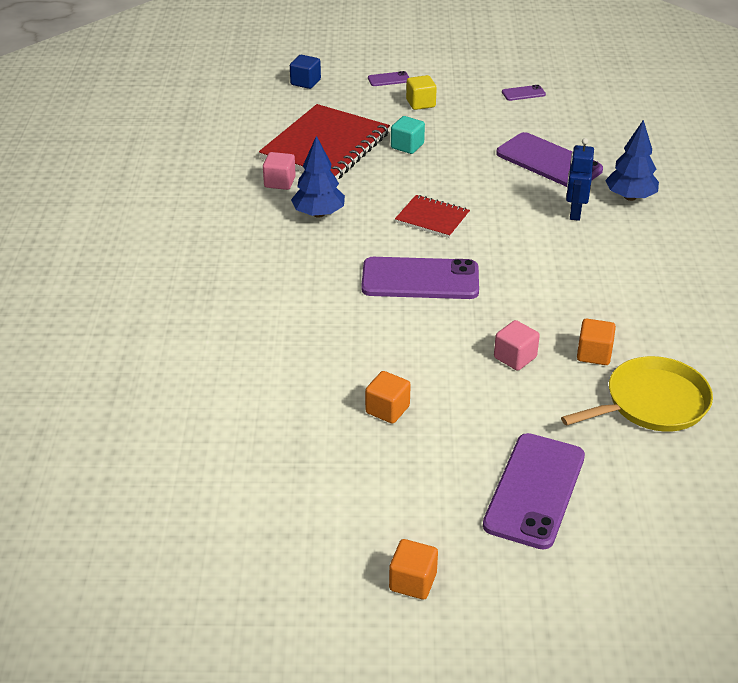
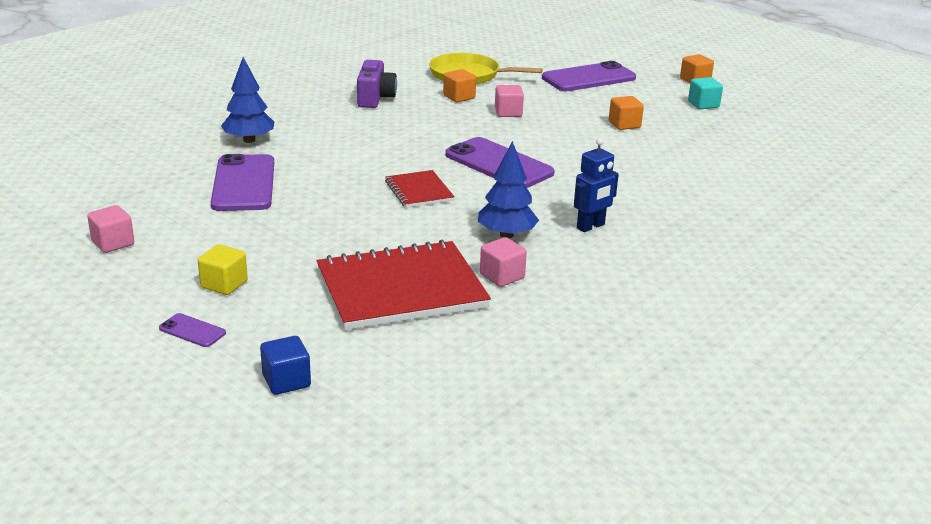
camera: 140 degrees left, 10 degrees down
(407, 146) = (326, 251): turquoise cube -> turquoise cube (703, 104)
(523, 93) = (113, 243): purple phone -> pink cube
(574, 213) = (309, 149): blue robot -> blue robot (591, 226)
(653, 303) = (375, 98): none -> purple camera

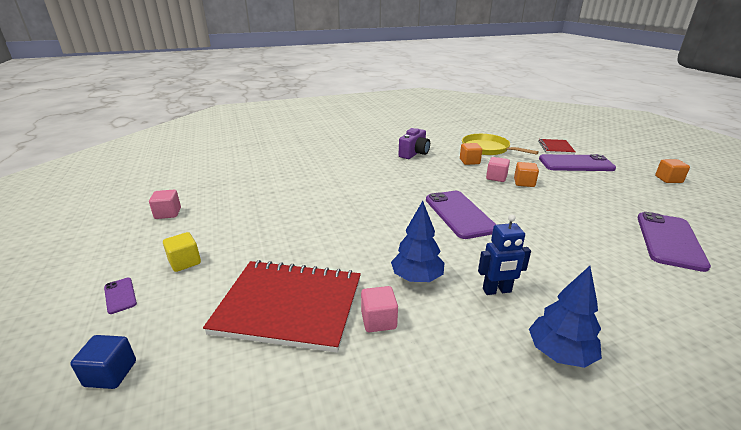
camera: 30 degrees right, 0 degrees up
(243, 184) = (281, 191): purple phone -> purple phone (669, 240)
(249, 140) = (315, 165): blue tree -> blue tree (559, 353)
(419, 191) = (383, 222): red notebook -> red notebook (555, 147)
(624, 125) = (585, 203): orange cube -> orange cube (524, 183)
(703, 104) = (668, 200): turquoise cube -> none

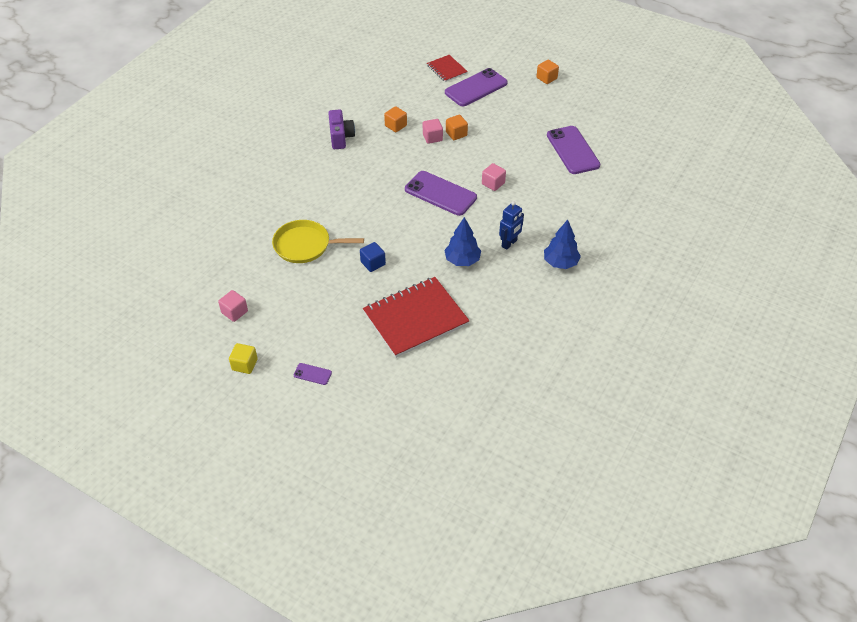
camera: 40 degrees left, 20 degrees up
(111, 374) = (378, 401): blue cube -> blue cube (373, 263)
(185, 262) = (314, 334): yellow cube -> yellow cube (244, 365)
(378, 320) = (469, 297): pink cube -> pink cube (493, 183)
(487, 149) = (395, 99): yellow pan -> yellow pan (305, 245)

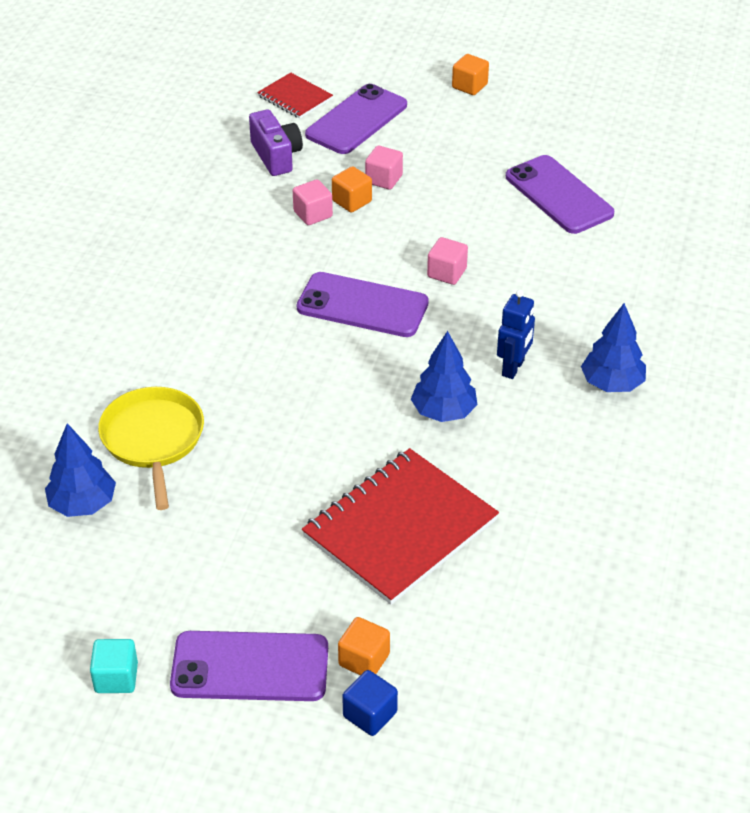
camera: 15 degrees left, 5 degrees down
(234, 312) = (63, 585): pink cube -> pink cube (383, 179)
(244, 365) = (116, 678): yellow cube -> turquoise cube
(258, 272) = (83, 504): none -> blue tree
(305, 245) = (153, 440): yellow pan -> yellow pan turned 90 degrees clockwise
(312, 374) = (250, 667): purple phone -> purple phone, size x2.27
(341, 137) = (150, 241): purple camera -> purple camera (276, 156)
(373, 263) = (288, 447): blue cube -> blue cube (370, 714)
(395, 126) = (241, 205): orange cube -> orange cube (364, 660)

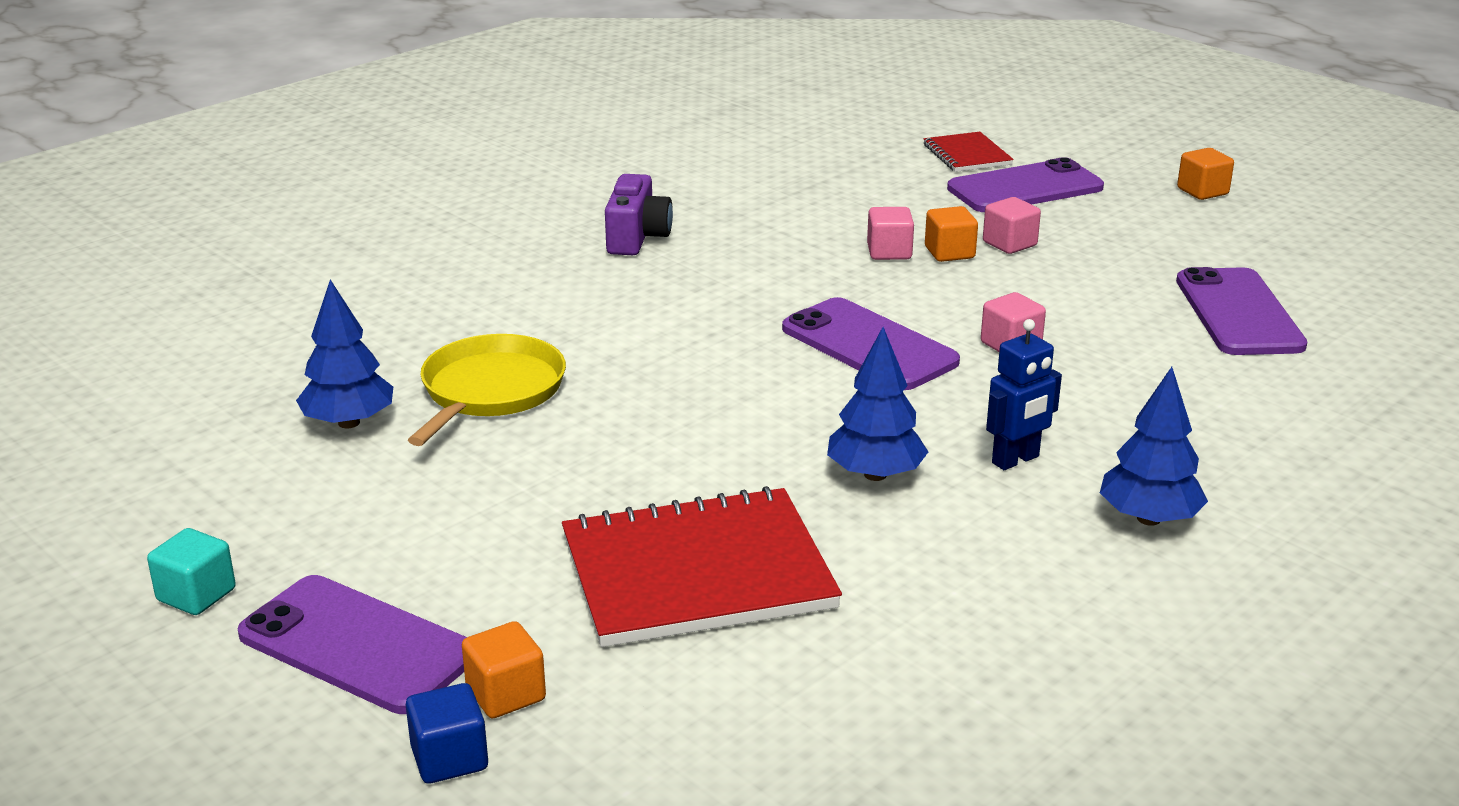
camera: 30 degrees right, 15 degrees down
(276, 156) = (895, 195): purple camera -> purple camera (637, 238)

